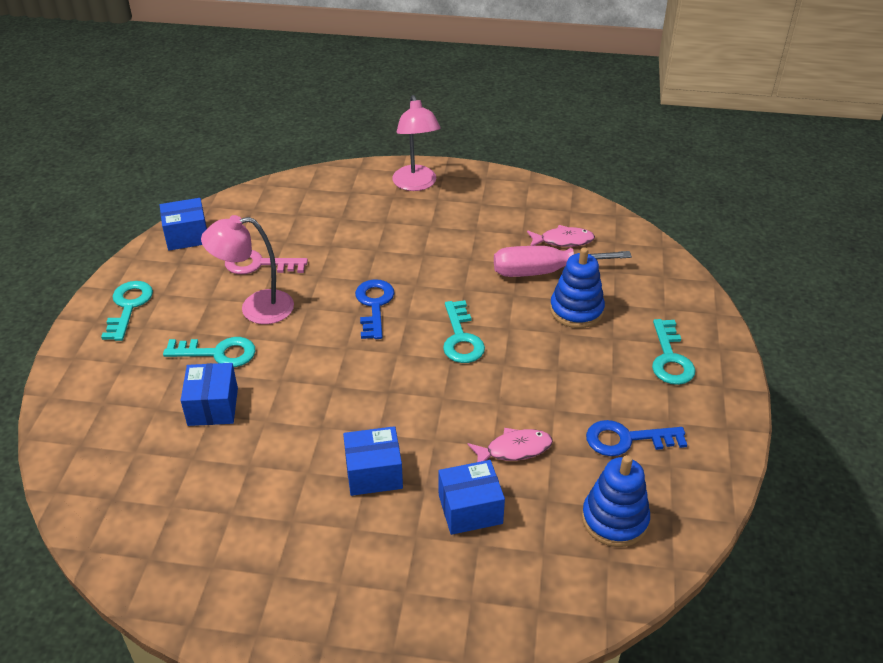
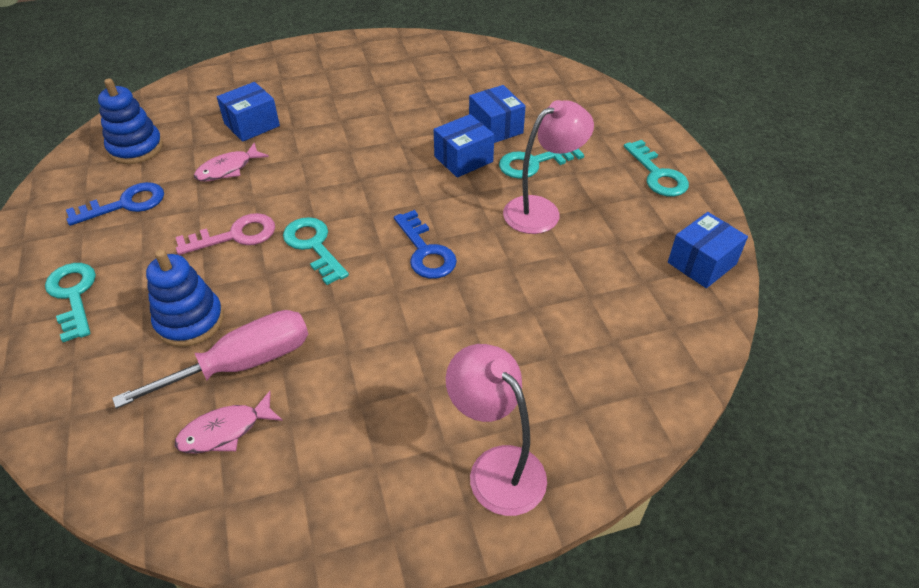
camera: 155 degrees right, 5 degrees up
(259, 264) = (587, 256): pink key -> pink key (235, 235)
(374, 473) = (336, 124): blue box -> blue box (463, 159)

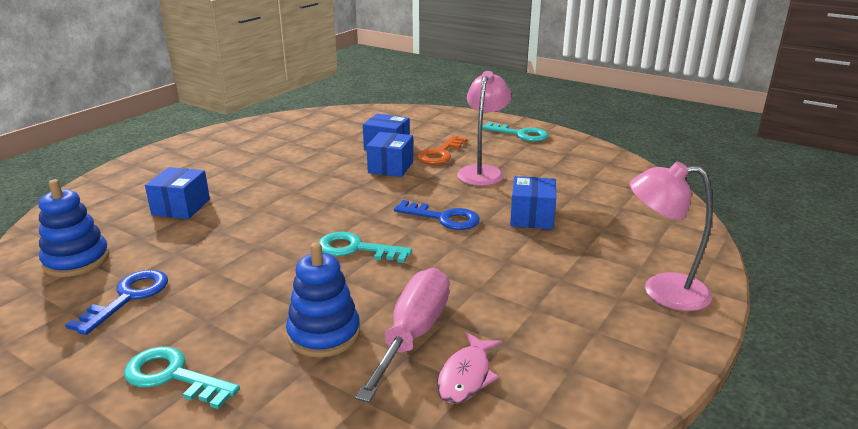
camera: 40 degrees left, 20 degrees down
(228, 169) = (202, 238): pink fish -> none
(235, 235) = (277, 271): pink key -> none
(533, 163) = (440, 154): turquoise key -> orange key
(701, 263) = (605, 160): blue box -> blue box (531, 217)

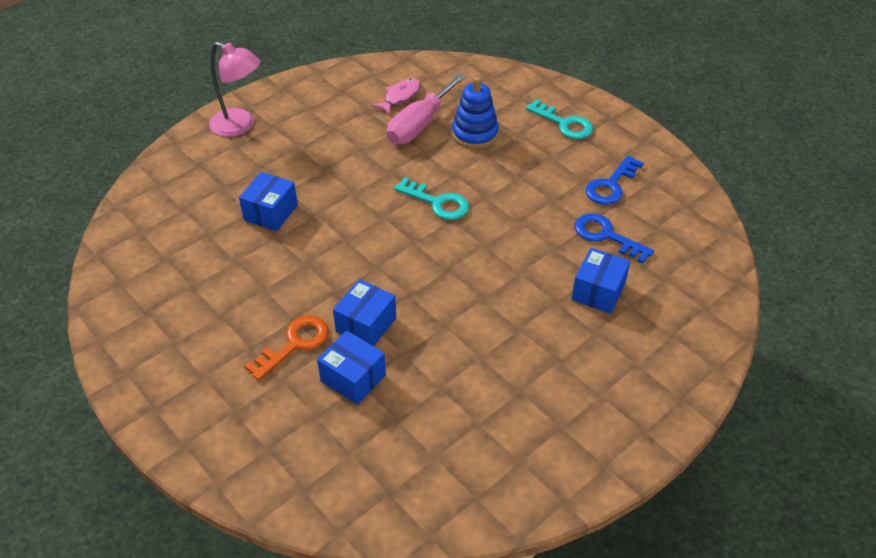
camera: 165 degrees left, 20 degrees up
(76, 260) = (668, 231): blue stacking toy -> none
(443, 218) = (349, 226): blue key -> blue key (606, 236)
(482, 172) = (268, 294): pink lamp -> none
(520, 134) = (163, 374): turquoise key -> none

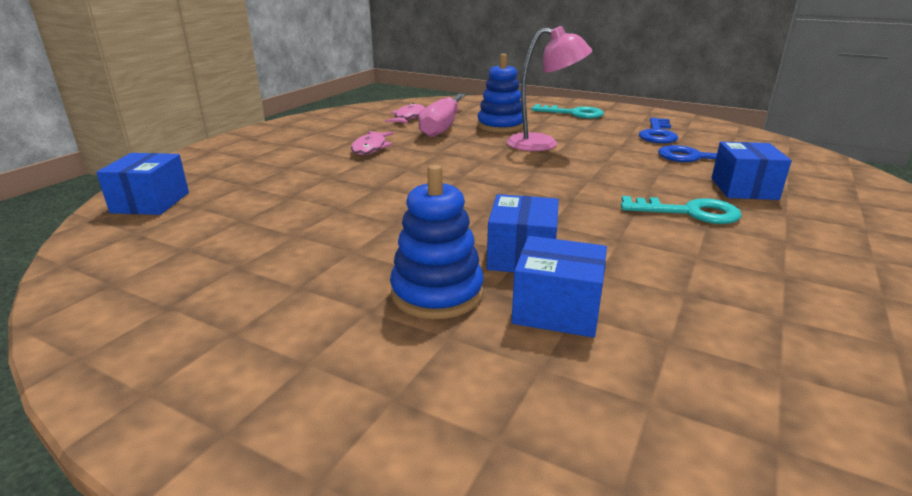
camera: 20 degrees left, 20 degrees down
(240, 126) = (246, 148): pink lamp -> pink lamp (543, 144)
(271, 213) = (320, 193): blue box -> blue box (151, 202)
(294, 344) = (437, 293): orange key -> blue stacking toy
(338, 150) = (370, 148): none -> pink fish
(437, 202) = (508, 162): turquoise key -> turquoise key (689, 212)

